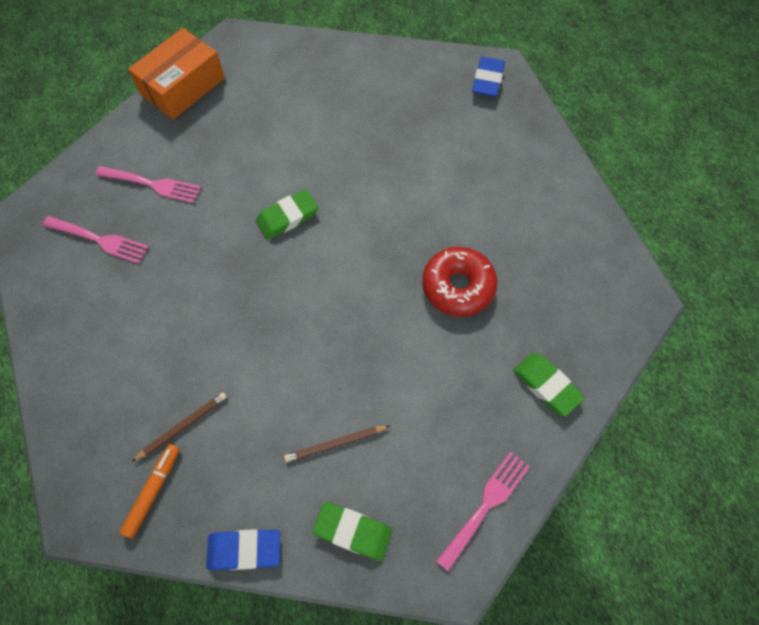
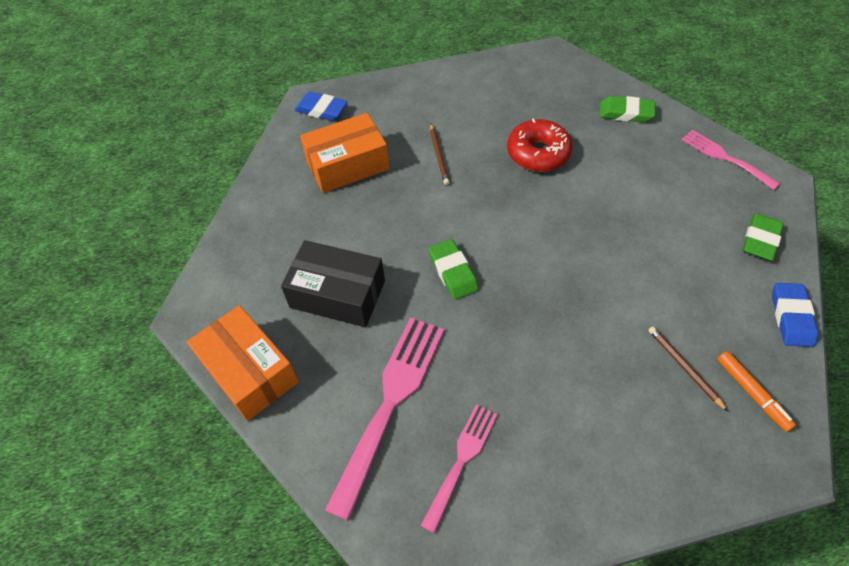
camera: 80 degrees left, 10 degrees down
(152, 184) = (390, 403): pink fork -> pink fork, size x1.69
(153, 491) = (752, 393): orange marker -> orange marker turned 150 degrees counterclockwise
(258, 131) = (337, 294): none -> black box
(335, 444) = (687, 247): brown pencil -> brown pencil (439, 155)
(413, 114) = (347, 165): none -> orange box
(546, 385) = (625, 113): green eraser -> green eraser turned 45 degrees clockwise

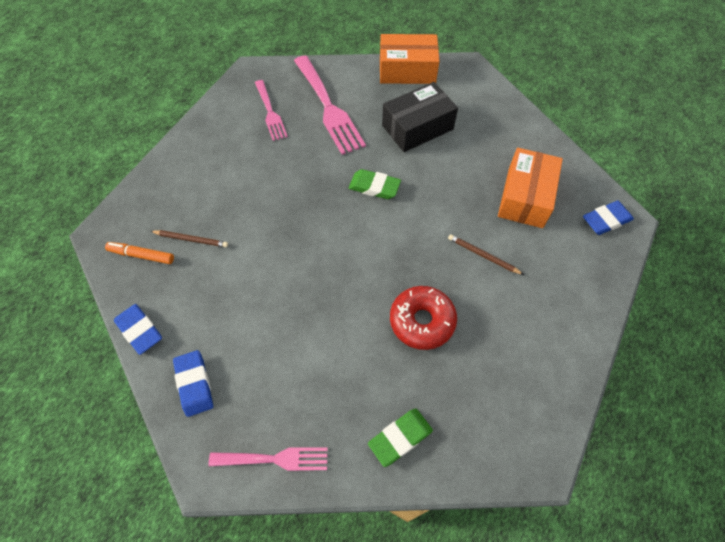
camera: 130 degrees right, 5 degrees up
(760, 240) = (194, 384): green eraser -> blue eraser

